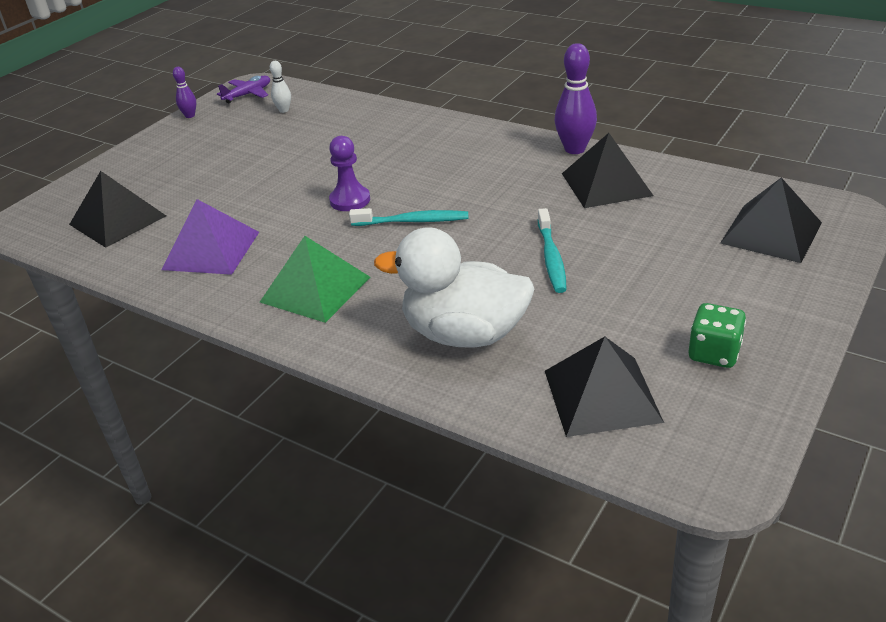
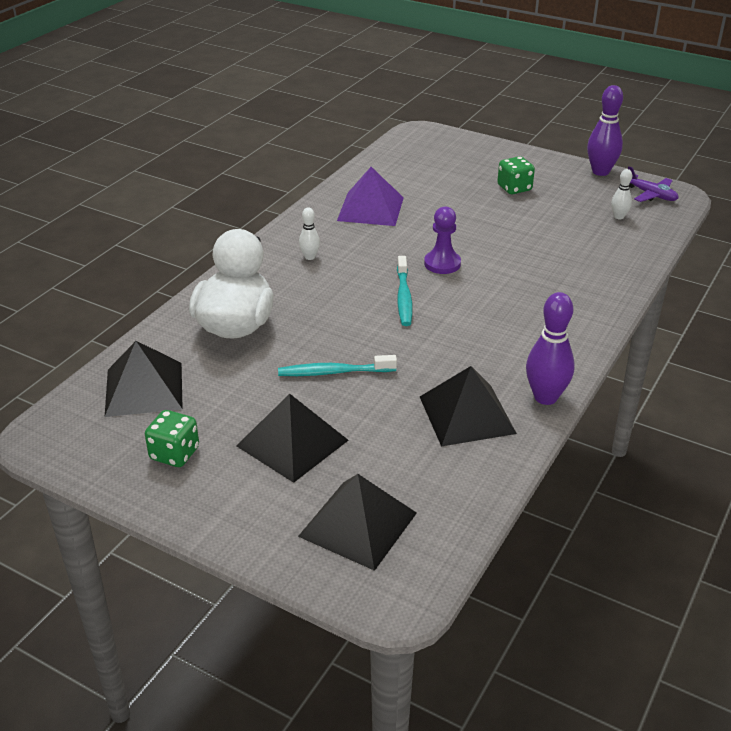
camera: 85 degrees right, 0 degrees up
(117, 220) = (419, 166): black pyramid -> black pyramid (292, 443)
(190, 116) = (600, 172): purple bowling pin -> purple bowling pin, size x1.85
(203, 160) = (514, 188): none -> green dice
(315, 289) = (310, 257): green pyramid -> white bowling pin

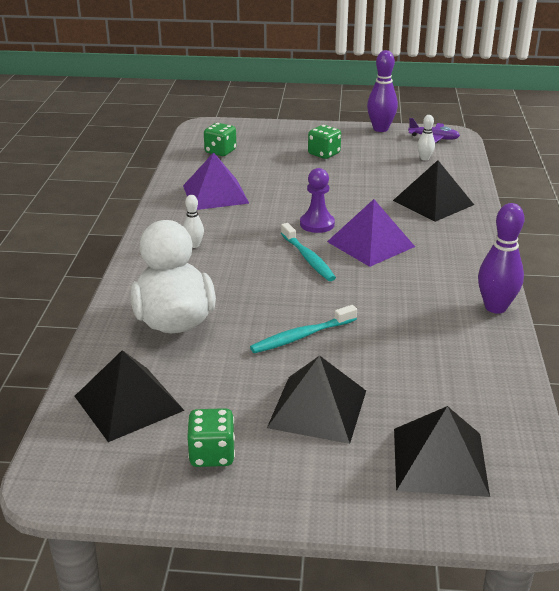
camera: 25 degrees left, 5 degrees down
(412, 163) = (220, 151): none -> green dice
(467, 414) = (447, 339): black pyramid -> black pyramid (433, 202)
(477, 298) = (370, 244): none -> purple pyramid

